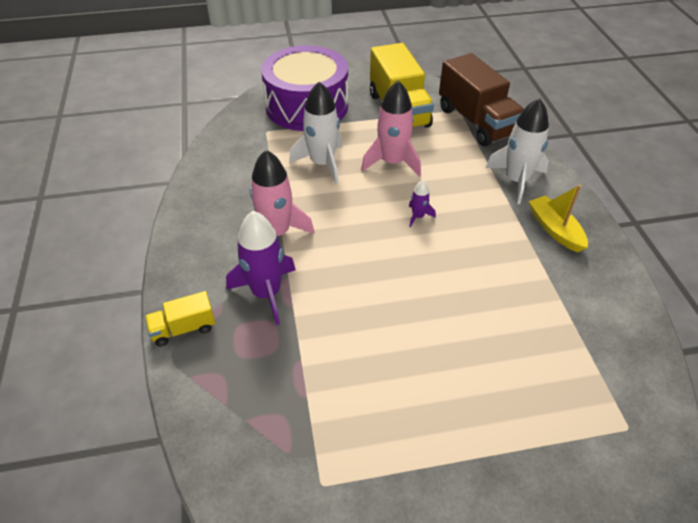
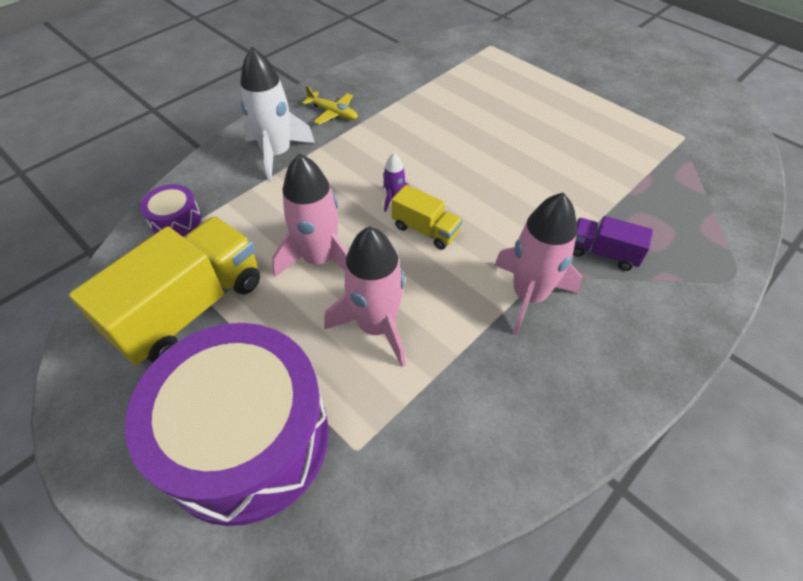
camera: 125 degrees left, 5 degrees up
(183, 328) = (707, 287): yellow truck -> yellow truck (425, 230)
(266, 293) = (603, 253): purple rocket -> purple truck
(322, 164) = (376, 326): white rocket -> pink rocket
(476, 121) = (176, 220): brown truck -> purple drum
(555, 229) = (333, 113): yellow boat -> yellow plane

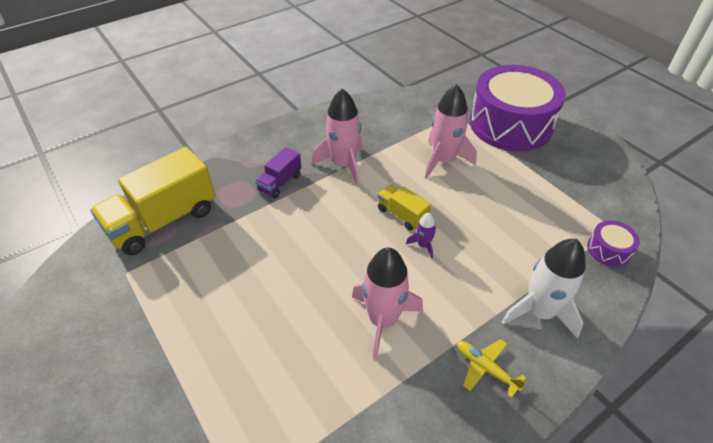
camera: 170 degrees left, 5 degrees down
(190, 309) = (565, 184): yellow truck -> yellow truck (163, 220)
(320, 259) = (483, 204): pink rocket -> pink rocket (383, 320)
(603, 253) = (280, 183): purple truck -> purple truck turned 90 degrees clockwise

